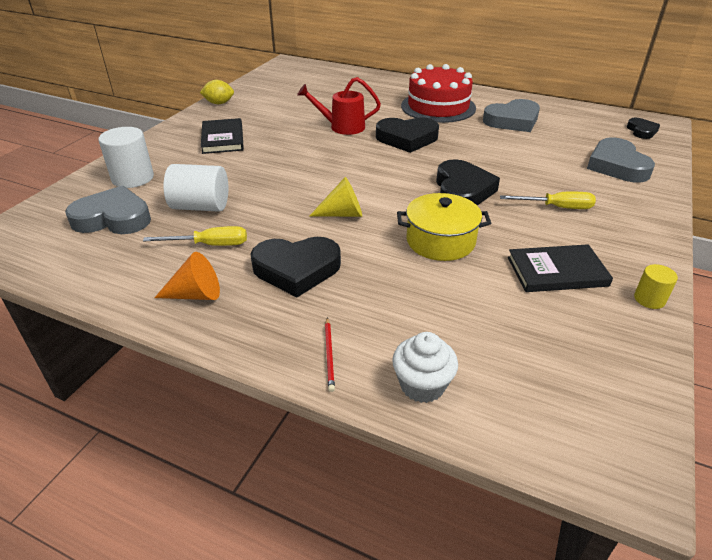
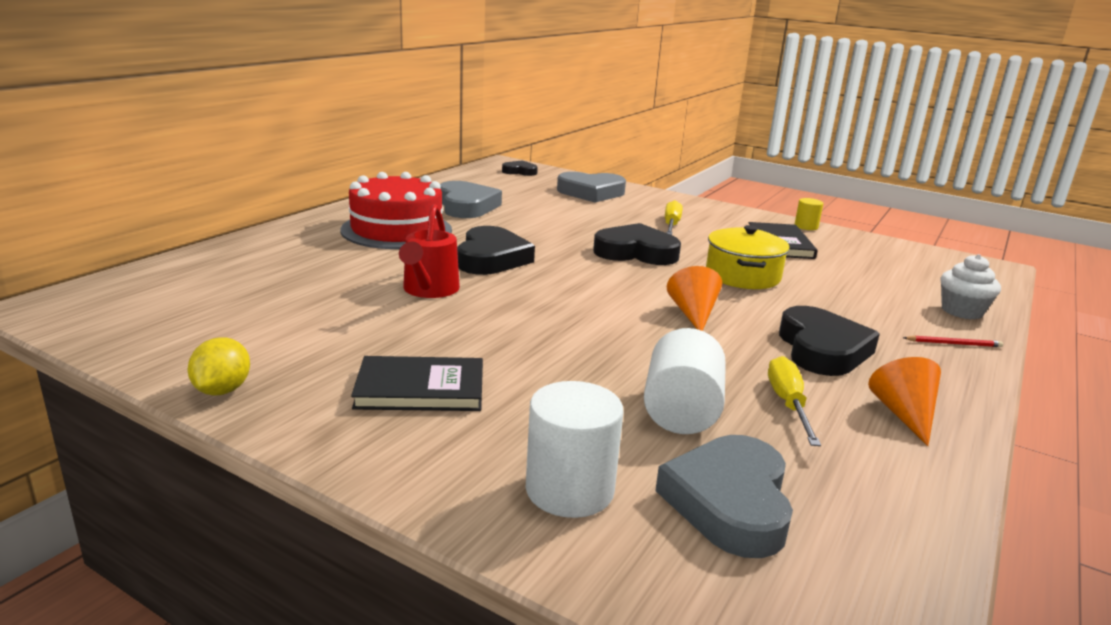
camera: 85 degrees left, 15 degrees down
(343, 214) = (693, 314): yellow cone -> orange cone

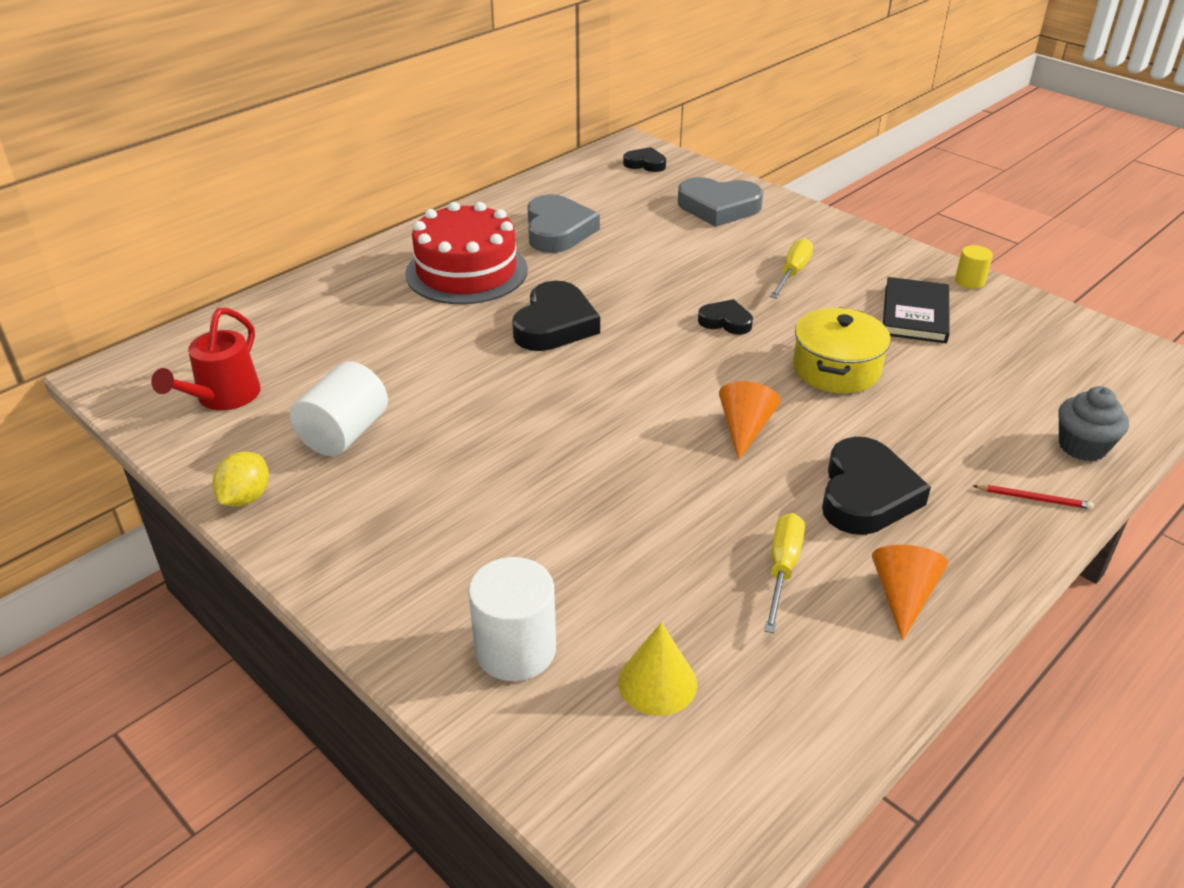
camera: 15 degrees right, 15 degrees up
(420, 389) = (421, 513): black book -> none
(429, 290) = (471, 373): red watering can -> red watering can (222, 398)
(636, 252) = (726, 321): black heart -> black heart, size x0.55
(681, 412) = (663, 567): white cylinder -> white cylinder (344, 434)
(729, 502) = (657, 682): grey heart -> yellow cone
(961, 311) = (1082, 446): white cupcake -> grey cupcake

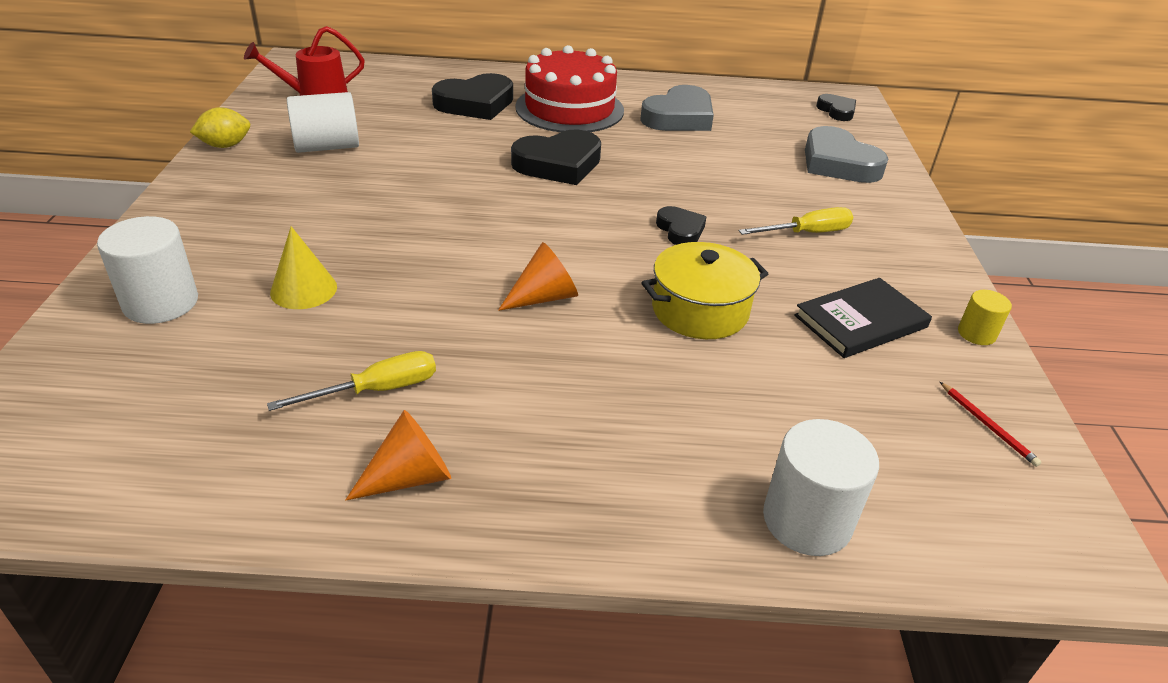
camera: 45 degrees right, 0 degrees up
(657, 682) = (175, 381): yellow cone -> yellow cone (303, 289)
(866, 494) = (535, 398): black heart -> black heart (475, 103)
(1034, 499) = (665, 514): red pencil -> red pencil (988, 426)
(1082, 446) = (807, 520): grey cupcake -> white cylinder

